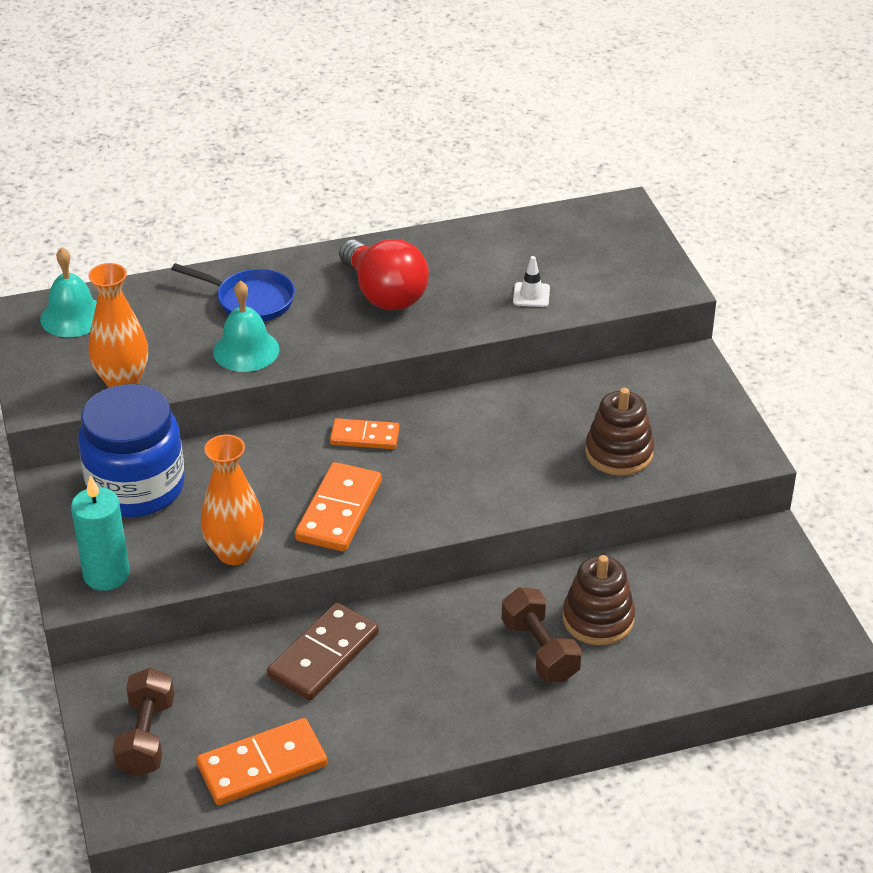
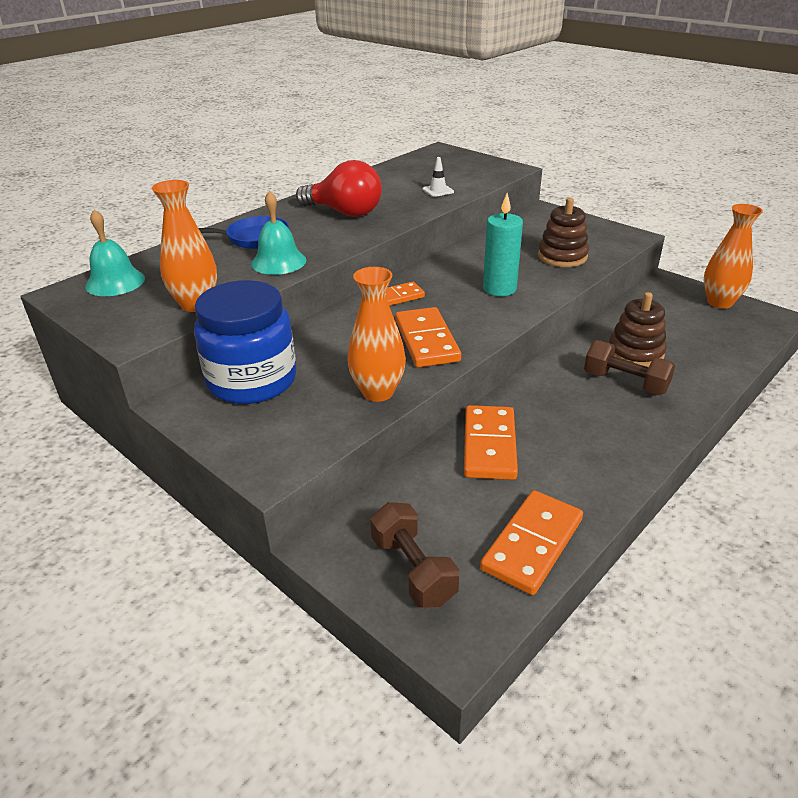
camera: 30 degrees left, 5 degrees down
(106, 575) = (284, 447): turquoise candle -> turquoise candle (499, 289)
(324, 655) = (489, 445): brown domino -> orange domino
(794, 597) = (719, 302): none -> orange vase

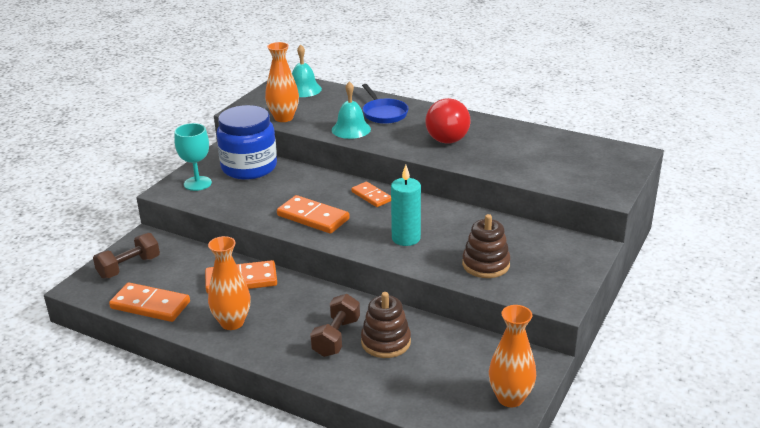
camera: 75 degrees right, 5 degrees down
(267, 434) = (197, 183): none -> turquoise goblet
(378, 392) = (246, 209): orange vase -> orange vase (232, 322)
(426, 341) = (313, 217): orange domino -> orange domino turned 60 degrees clockwise
(438, 190) = (522, 166): white traffic cone -> none

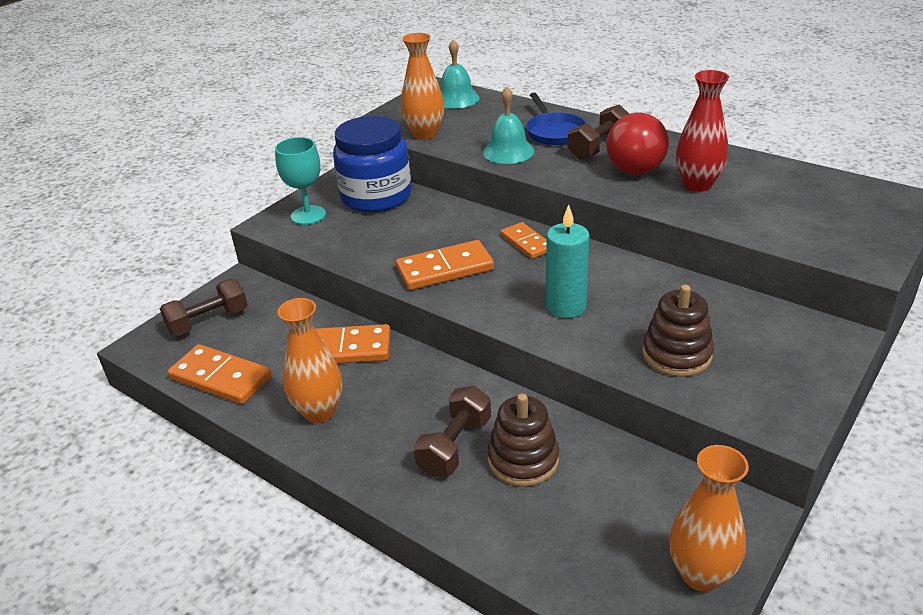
camera: 10 degrees right, 5 degrees up
(313, 217) = (445, 269): orange domino -> orange domino turned 60 degrees counterclockwise
(419, 124) = (598, 147): none -> brown dumbbell
(493, 149) = (697, 185): none -> red vase

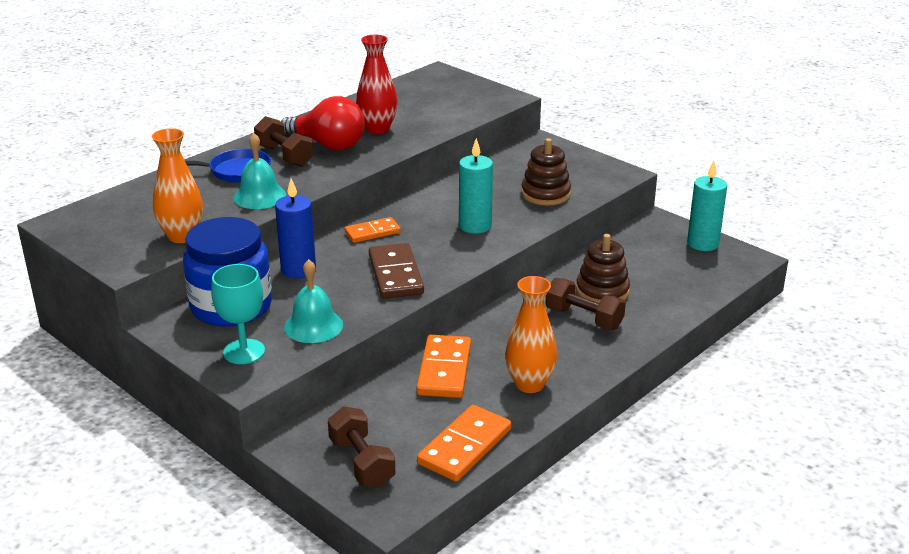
camera: 85 degrees left, 5 degrees down
(443, 216) = (298, 269): none -> blue candle
(445, 269) = (395, 274): orange domino -> brown domino
(456, 99) = (105, 213): turquoise bell -> turquoise bell (313, 326)
(701, 574) = (702, 243): orange vase -> turquoise candle

